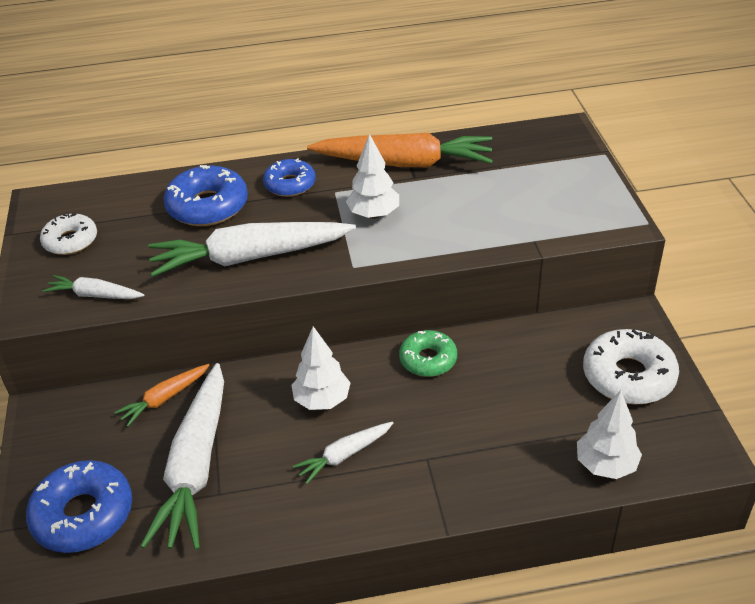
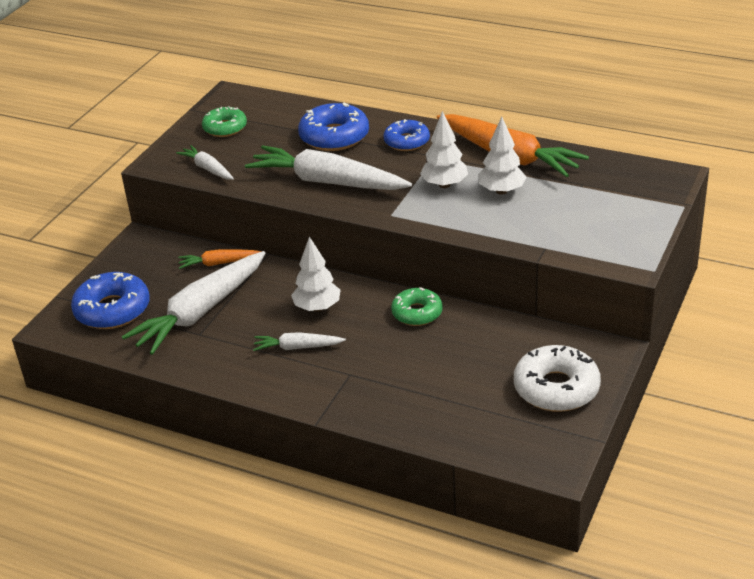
camera: 35 degrees right, 5 degrees down
(71, 241) = (225, 128): white donut -> green donut
(605, 465) = (470, 435): white tree -> white tree (501, 191)

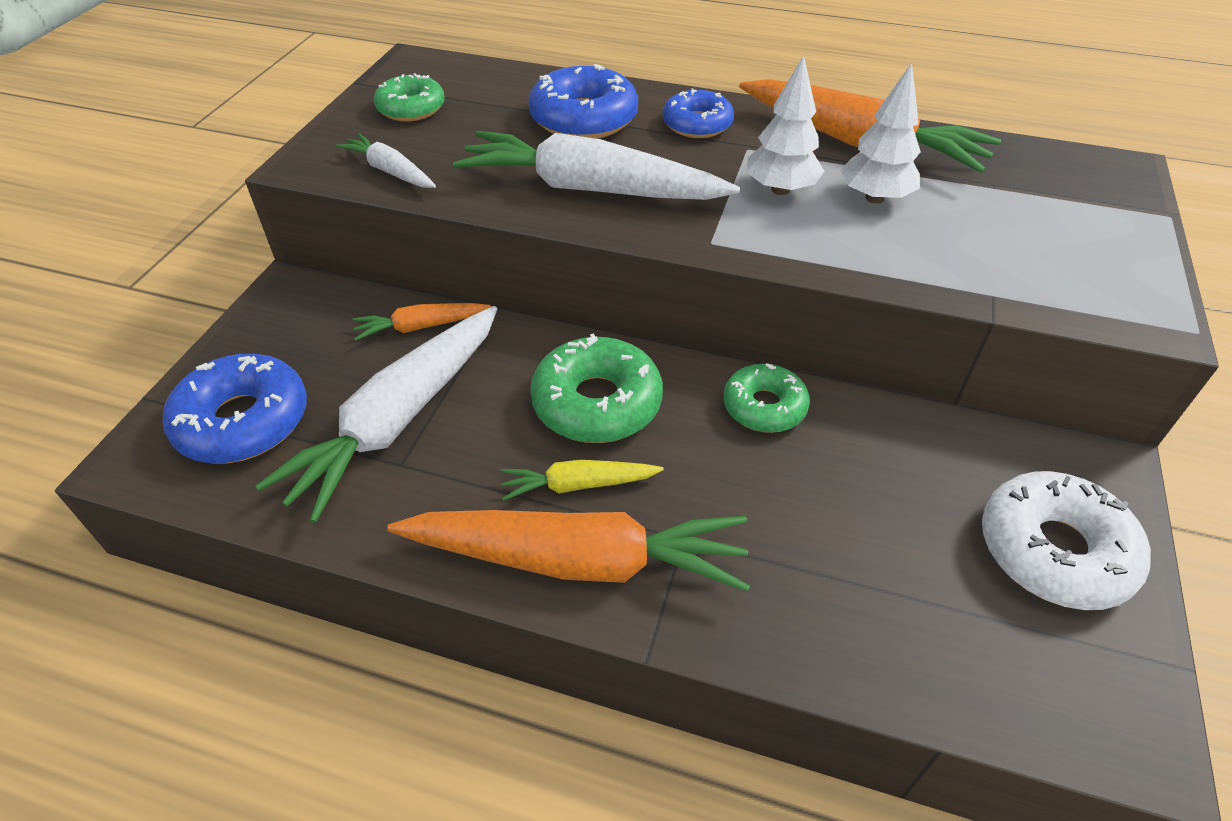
camera: 10 degrees left, 10 degrees up
(290, 381) = (578, 560): none -> orange carrot
(297, 347) = (578, 485): white carrot -> yellow carrot
(317, 307) = (597, 403): white tree -> green donut

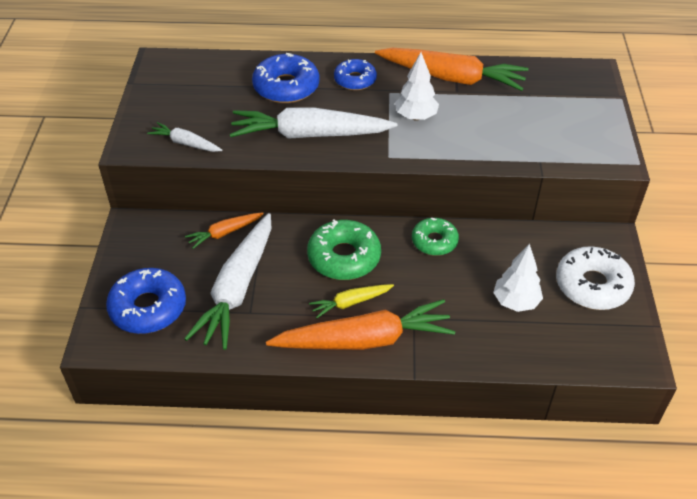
camera: 15 degrees left, 0 degrees up
(411, 108) = (175, 97): green donut -> none
(874, 198) = (468, 113): white tree -> white tree (515, 302)

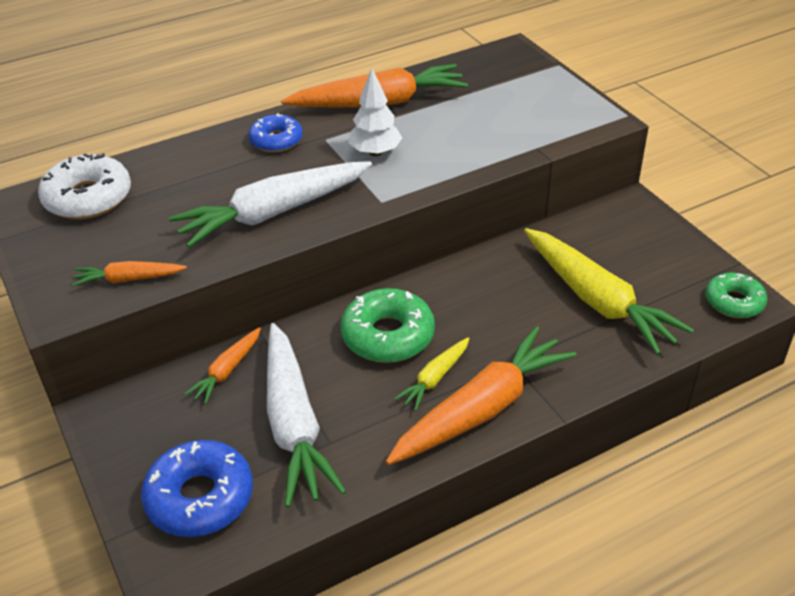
camera: 30 degrees left, 5 degrees down
(185, 143) = (128, 279): white carrot -> orange carrot
(286, 87) = (202, 175): blue donut -> none
(434, 241) = (469, 278): green donut -> green donut (734, 302)
(515, 302) = (597, 300): white tree -> yellow carrot
(592, 285) = (652, 253): white donut -> white donut (88, 198)

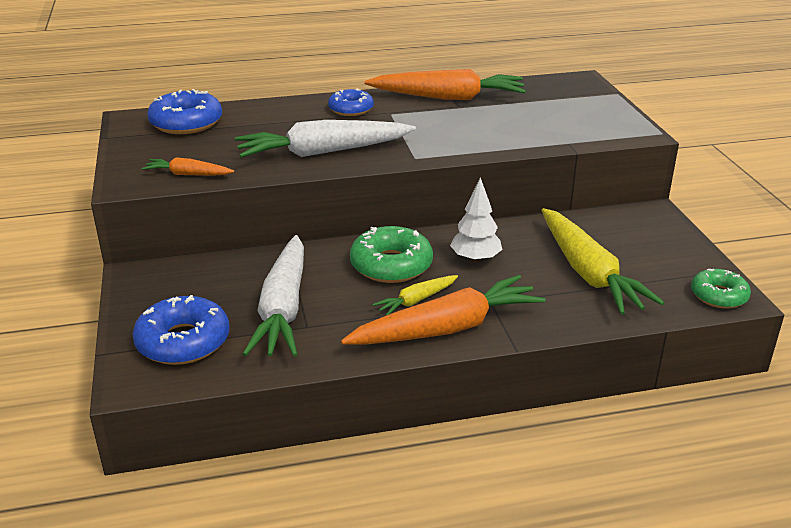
camera: 15 degrees right, 10 degrees down
(88, 198) = (186, 123): white donut -> blue donut
(227, 371) = (248, 265): orange carrot -> none
(375, 152) = (427, 127): white tree -> white tree (475, 259)

